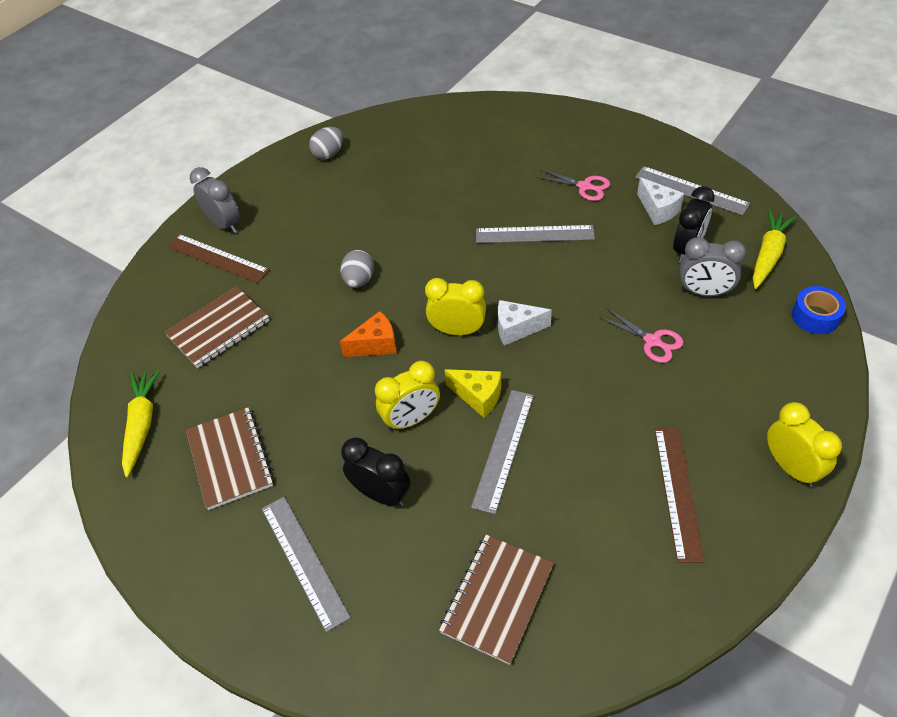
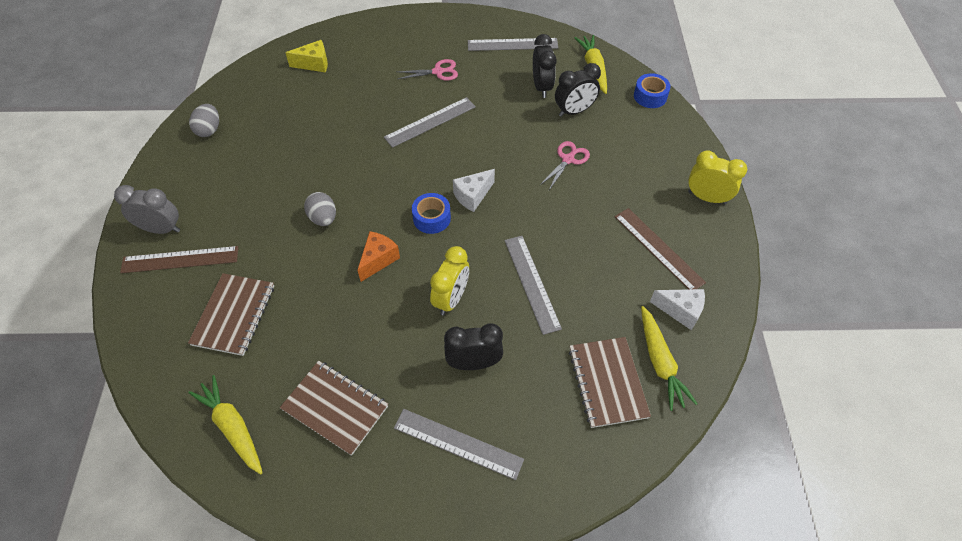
camera: 40 degrees left, 5 degrees up
(457, 331) = (431, 218): yellow clock -> blue tape
(478, 396) = (485, 257): yellow cheese -> yellow cheese (314, 64)
(573, 615) = (660, 363): none -> yellow carrot
(652, 341) = (568, 159): pink scissors -> pink scissors turned 60 degrees counterclockwise
(658, 210) = (502, 67): white cheese -> white cheese (680, 311)
(704, 292) = (574, 111): grey clock -> black clock

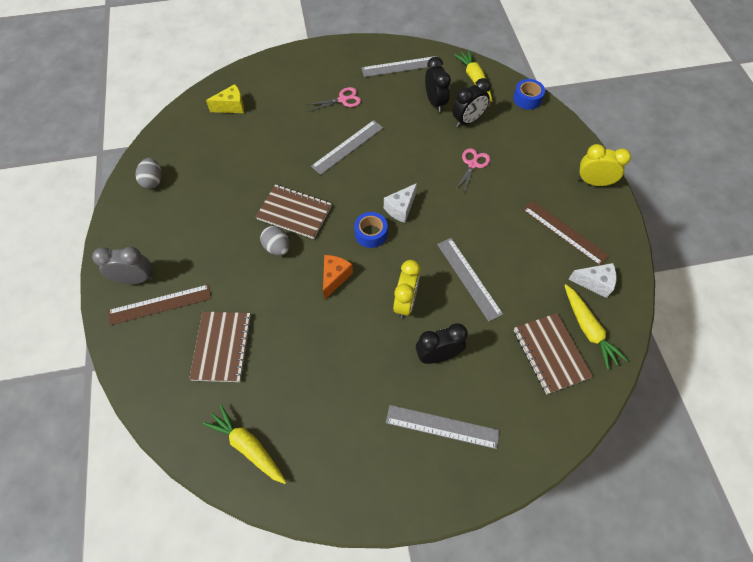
camera: 10 degrees left, 5 degrees up
(335, 408) = (332, 414): brown notebook -> brown notebook (294, 212)

